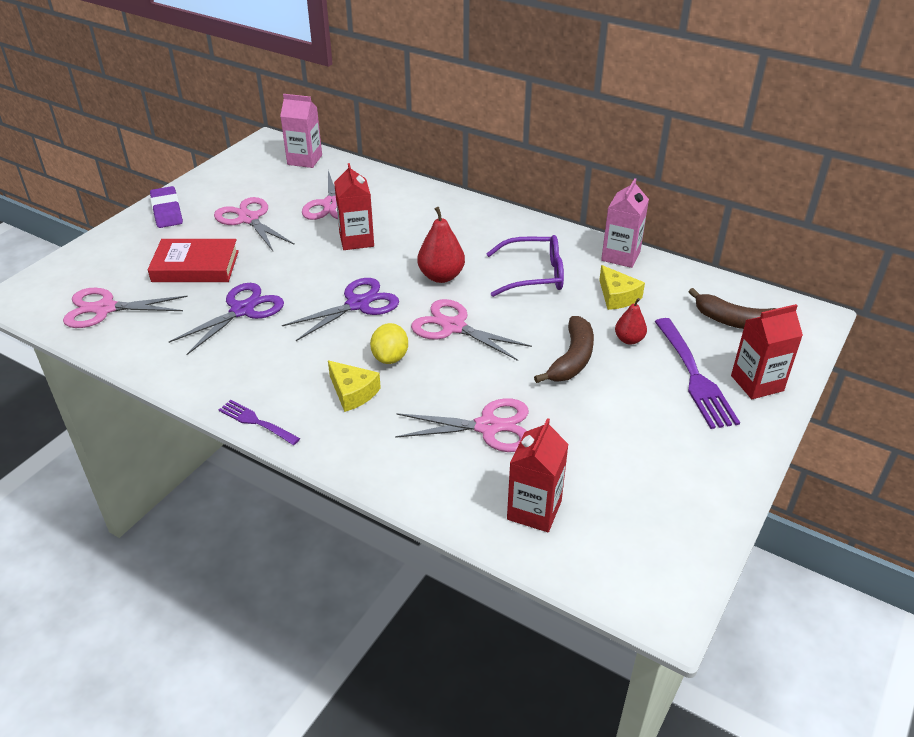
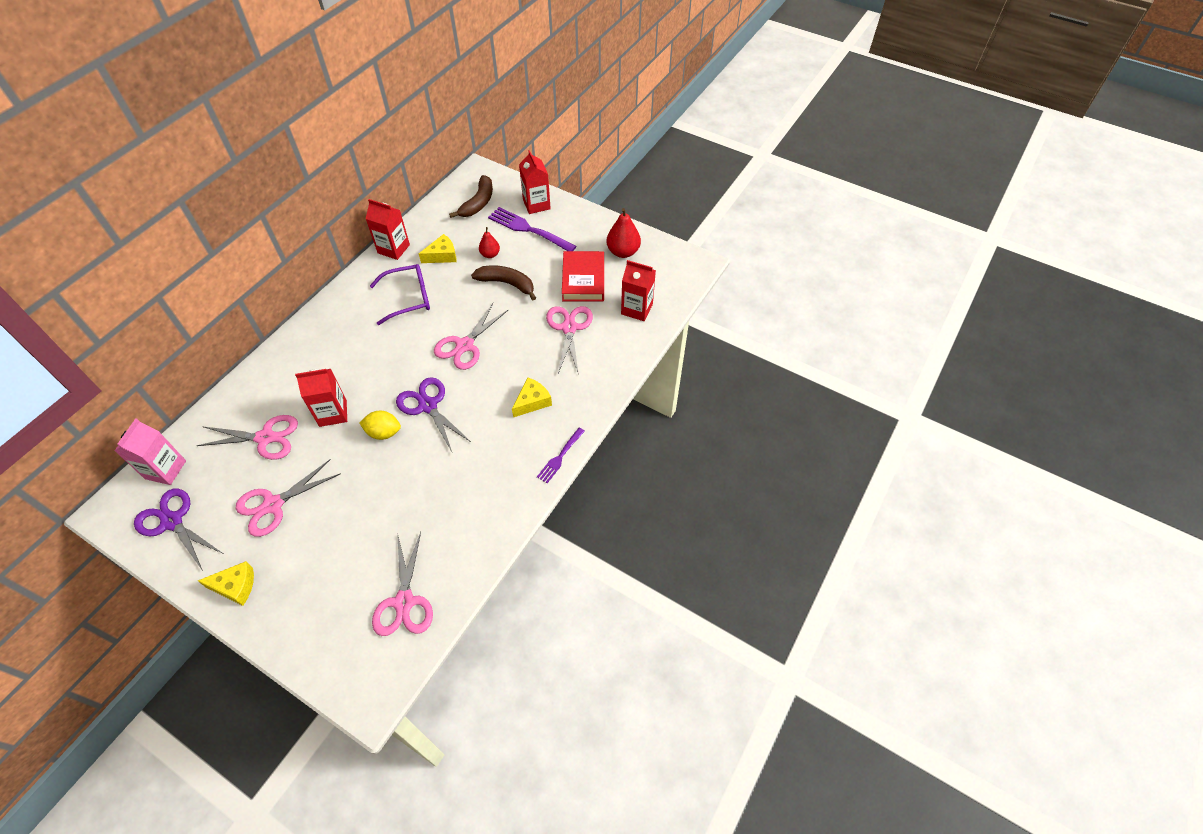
camera: 90 degrees left, 15 degrees up
(167, 211) = (235, 586): purple eraser -> yellow cheese
(195, 266) = (348, 537): red book -> red book (583, 280)
(242, 310) = (423, 487): purple scissors -> purple scissors (172, 521)
(390, 357) = (496, 382): yellow lemon -> yellow lemon (384, 432)
(441, 276) = (399, 353): red pear -> red pear (623, 252)
(533, 275) = (408, 298): purple glasses -> purple glasses turned 75 degrees clockwise
(620, 256) = (393, 249): pink carton -> red carton
(694, 376) = (528, 229): purple fork -> purple fork turned 135 degrees counterclockwise

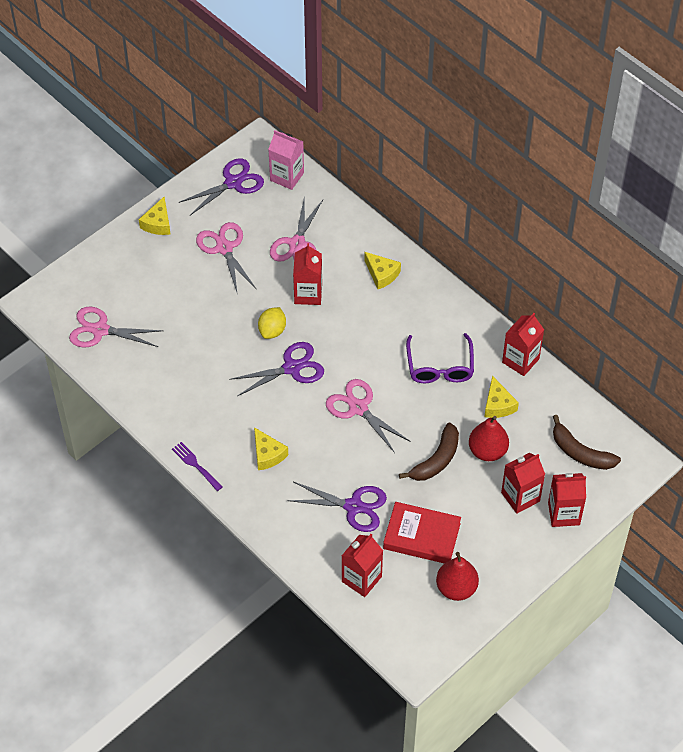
camera: 105 degrees right, 0 degrees up
(303, 359) = (381, 274): none -> yellow cheese
(490, 254) = (487, 451): red pear -> red pear, size x1.64
(528, 229) = (520, 497): purple fork -> red carton
(569, 328) = (353, 506): pink scissors -> purple scissors

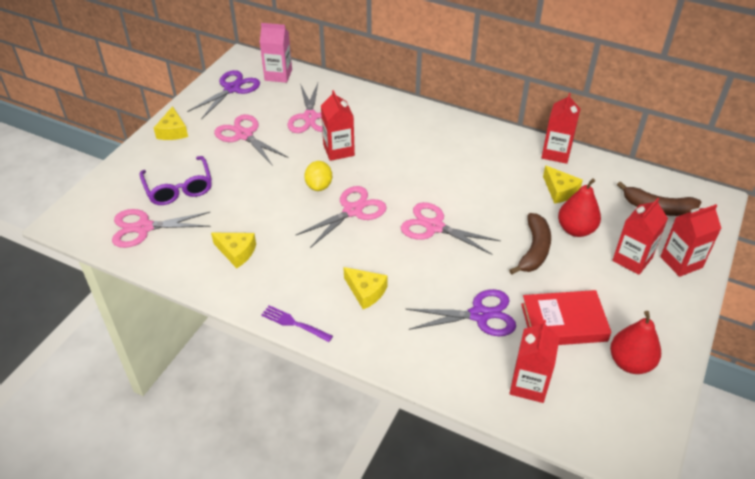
camera: 20 degrees left, 10 degrees down
(292, 368) = (352, 211): purple scissors -> pink scissors
(381, 274) = (397, 121): yellow cheese -> yellow cheese (236, 252)
(440, 366) = (489, 175): purple glasses -> purple glasses (179, 188)

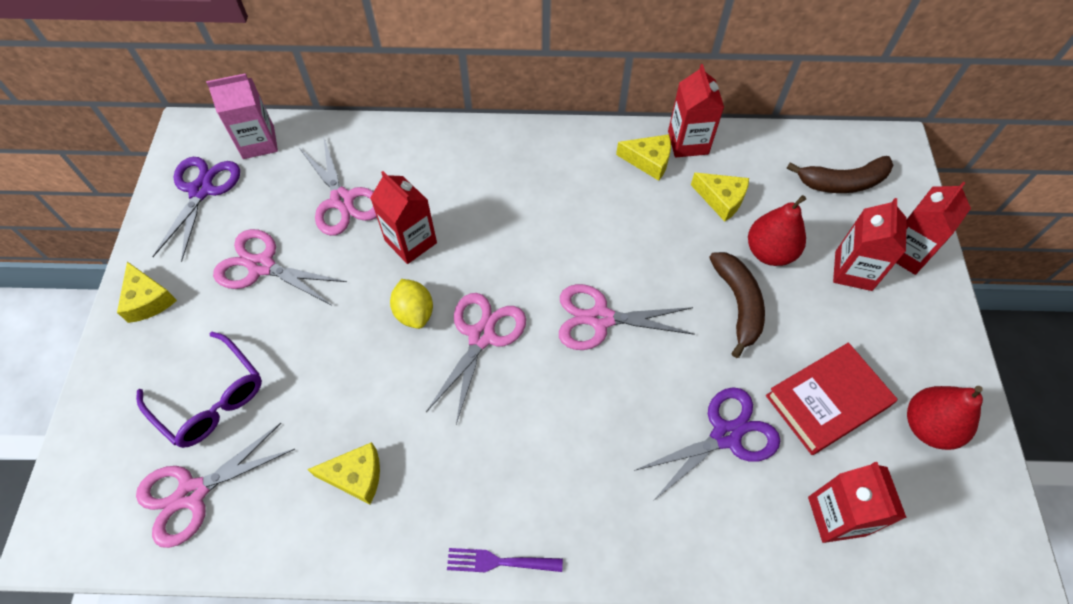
camera: 25 degrees left, 15 degrees up
(366, 291) = (567, 463): yellow cheese -> yellow cheese (648, 161)

